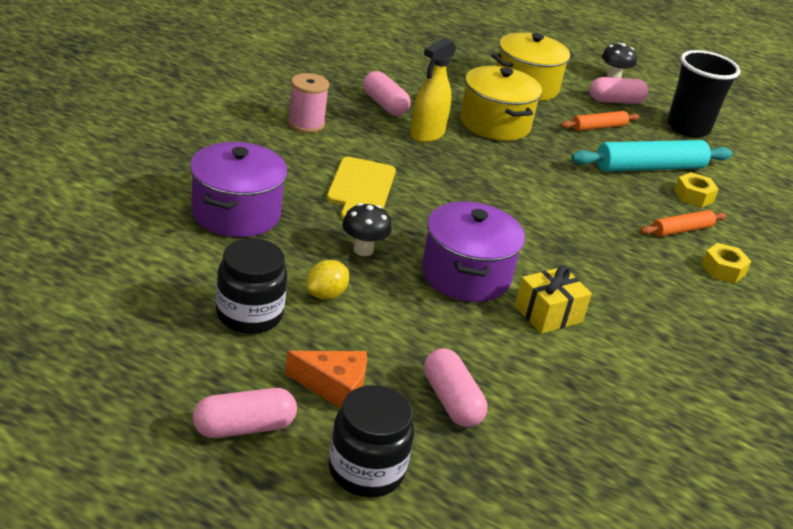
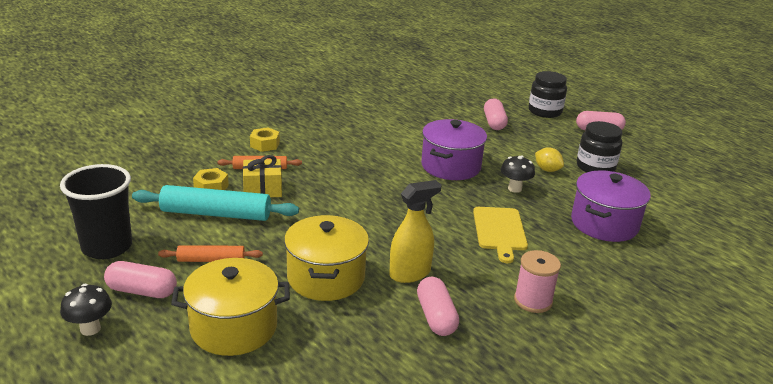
camera: 155 degrees left, 5 degrees down
(326, 294) = (547, 170): yellow lemon -> yellow lemon turned 75 degrees clockwise
(334, 387) = (552, 135): orange cheese -> none
(361, 187) = (499, 231): yellow cutting board -> yellow cutting board turned 150 degrees clockwise
(548, 314) = (412, 143): yellow gift -> yellow gift (262, 189)

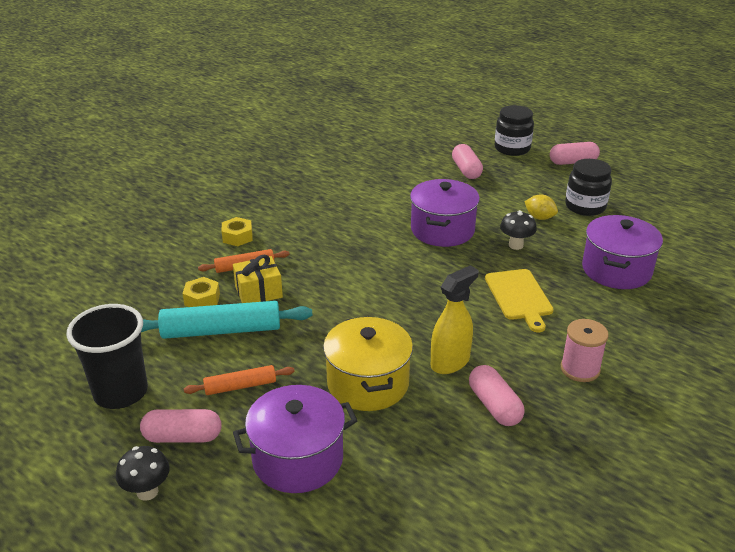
camera: 10 degrees left, 5 degrees up
(234, 327) = (298, 459): yellow pot -> purple pot

